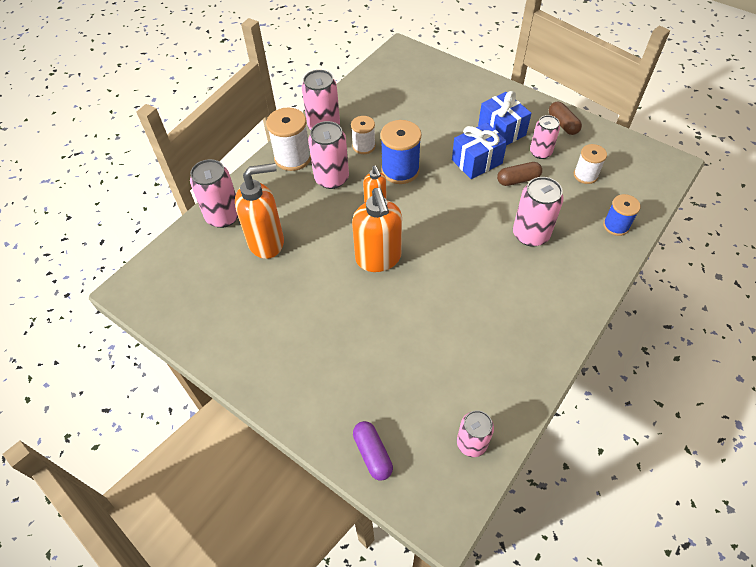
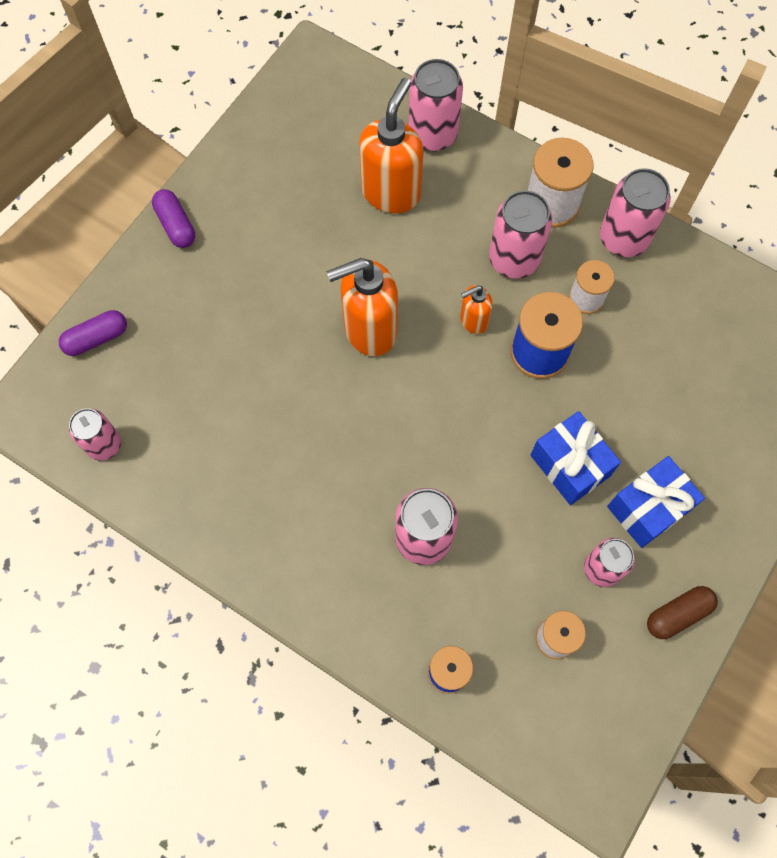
camera: 85 degrees right, 15 degrees up
(267, 242) = (391, 192): orange soap dispenser -> orange soap dispenser turned 135 degrees counterclockwise
(269, 391) = (176, 225): none -> purple capsule
(518, 180) = (535, 527): brown capsule -> none

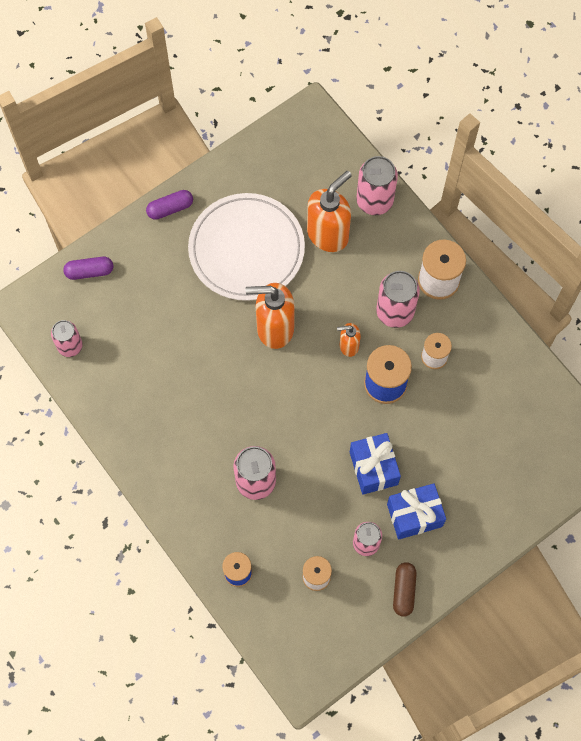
camera: 20 degrees right, 0 degrees up
(176, 225) = (170, 208): purple capsule -> purple capsule turned 75 degrees clockwise
(294, 244) = (246, 249): none -> white plate
(623, 238) = (479, 323): pink can -> none
(678, 614) = (404, 591): brown capsule -> brown capsule turned 75 degrees counterclockwise

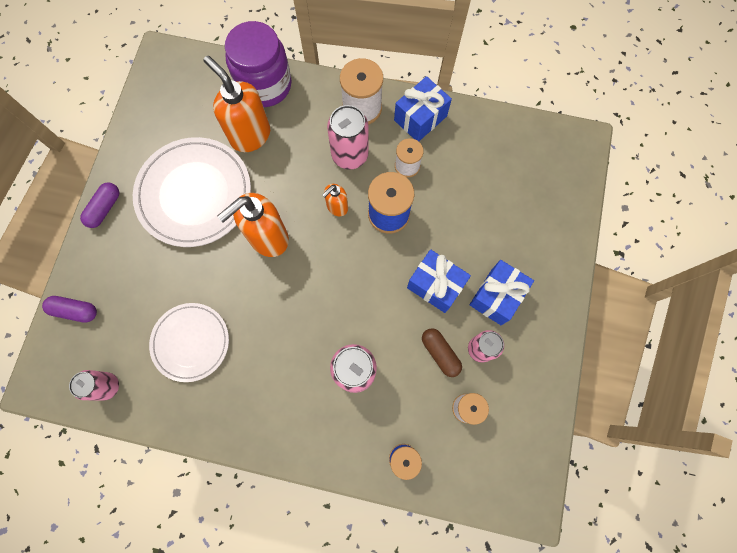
camera: 40 degrees left, 5 degrees up
(89, 271) = (75, 310): purple capsule -> purple capsule turned 60 degrees clockwise
(153, 362) = (191, 342): none -> white plate
(328, 234) = (250, 135): orange soap dispenser -> orange soap dispenser turned 45 degrees counterclockwise
(374, 201) = (265, 85): pink can -> purple jar
(404, 591) = (539, 362): brown capsule -> brown capsule (440, 353)
(480, 326) = (420, 118): none -> blue gift

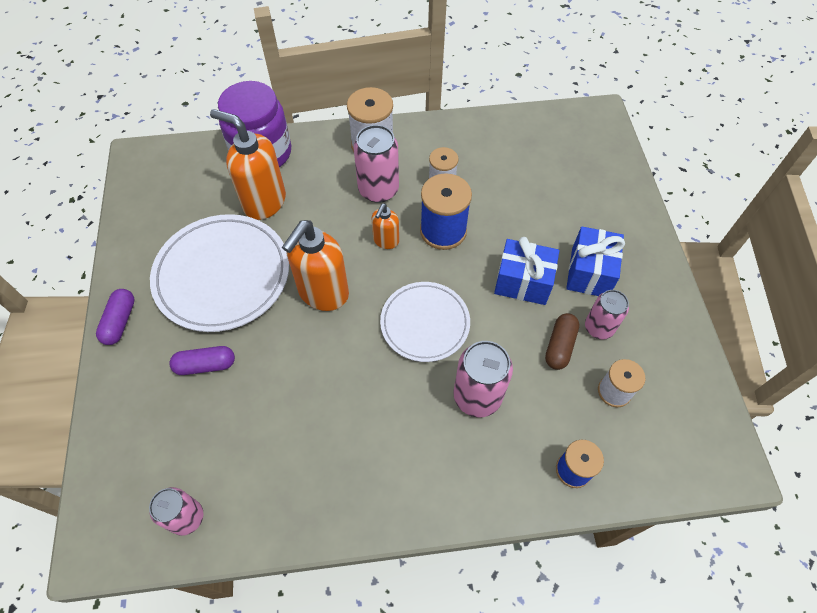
camera: 20 degrees left, 15 degrees down
(75, 310) = (117, 444): purple capsule -> purple capsule (205, 365)
(191, 342) = (275, 430): white plate -> white plate (425, 323)
(420, 118) = (435, 138): blue gift -> none
(440, 353) = (560, 346): brown capsule -> brown capsule turned 75 degrees clockwise

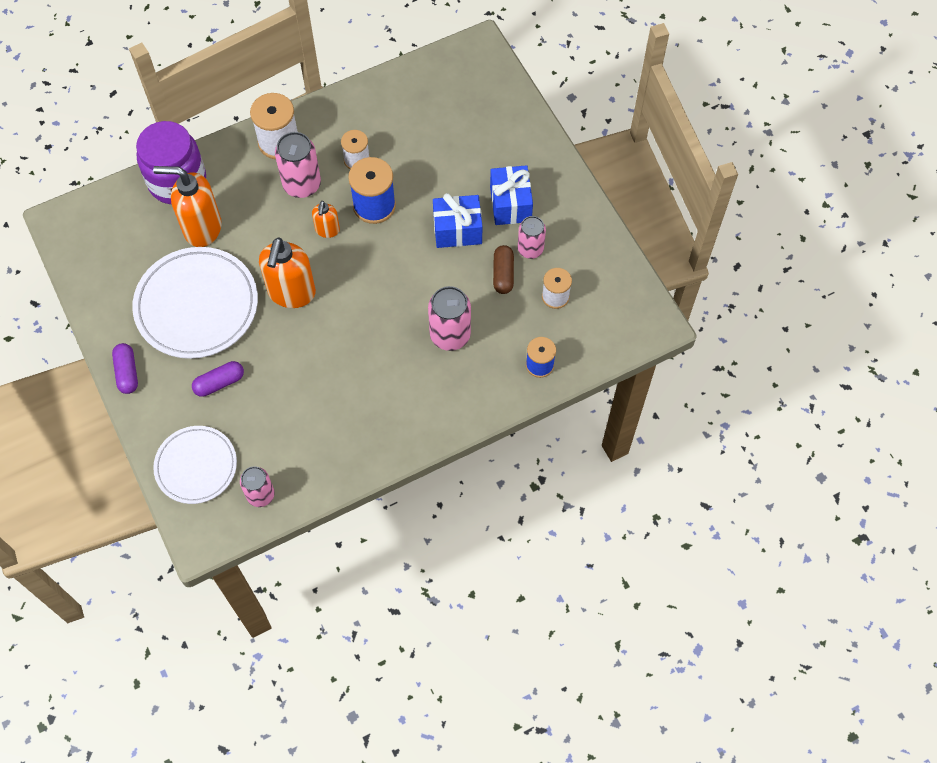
camera: 20 degrees left, 5 degrees up
(425, 323) = (387, 291): white plate -> white plate (196, 466)

